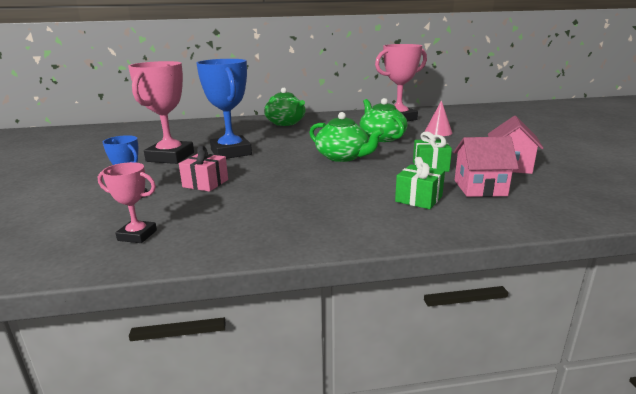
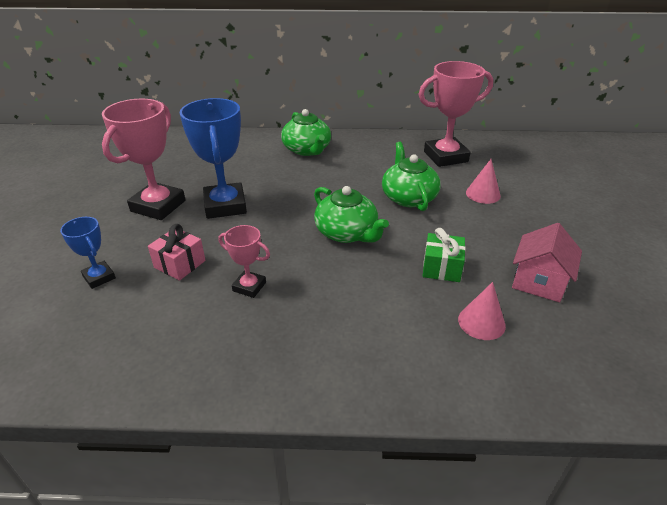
camera: 10 degrees right, 15 degrees up
(137, 235) = (86, 349): pink trophy -> pink trophy (249, 287)
(418, 199) = (400, 332): green gift -> none
(480, 188) = (481, 322): pink house -> pink cone

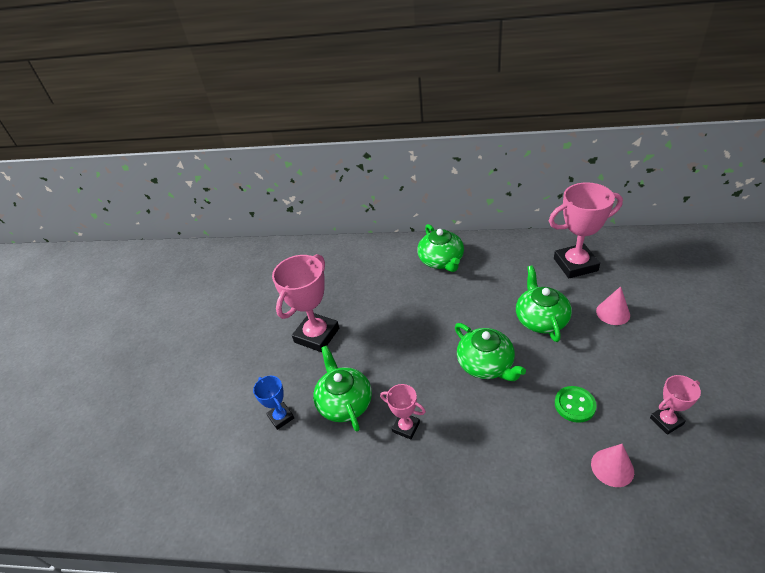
camera: 10 degrees right, 5 degrees up
(180, 264) = (344, 402): pink gift -> green teapot
(225, 205) = (374, 333): blue trophy -> none
(441, 268) = (574, 405): green gift -> green button
(539, 282) = (666, 421): pink house -> pink trophy

